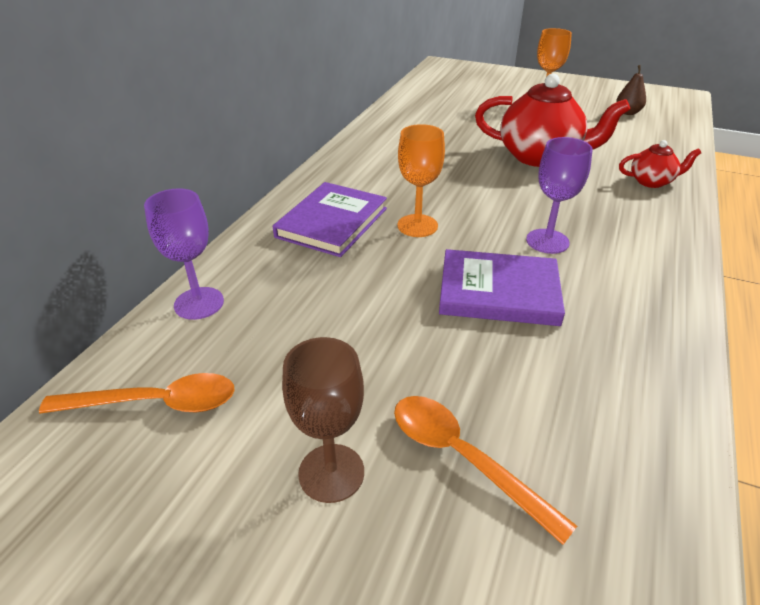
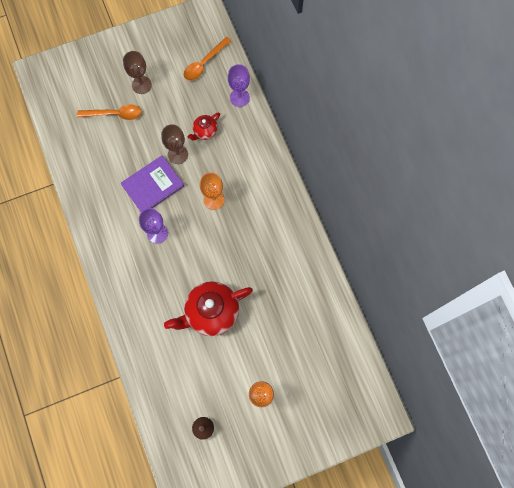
camera: 135 degrees right, 35 degrees up
(332, 222) = (247, 172): purple book -> none
(406, 302) = (178, 154): none -> brown goblet
(651, 182) = (144, 331): red teapot -> red teapot (205, 131)

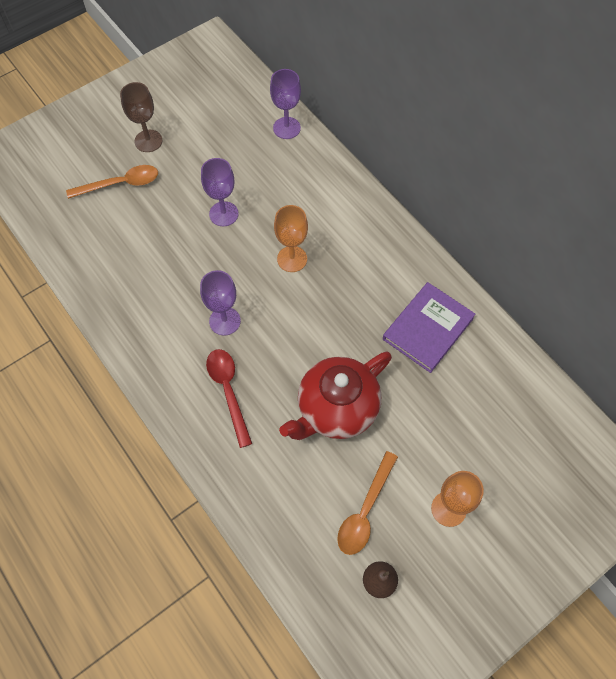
camera: 15 degrees left, 10 degrees down
(146, 282) = (228, 391): none -> red spoon
(153, 185) = (200, 261): purple book -> purple book (428, 328)
(178, 154) = (223, 214): brown goblet -> purple goblet
(204, 63) = (226, 98): orange spoon -> orange spoon (365, 510)
(205, 131) = (253, 178): red teapot -> none

